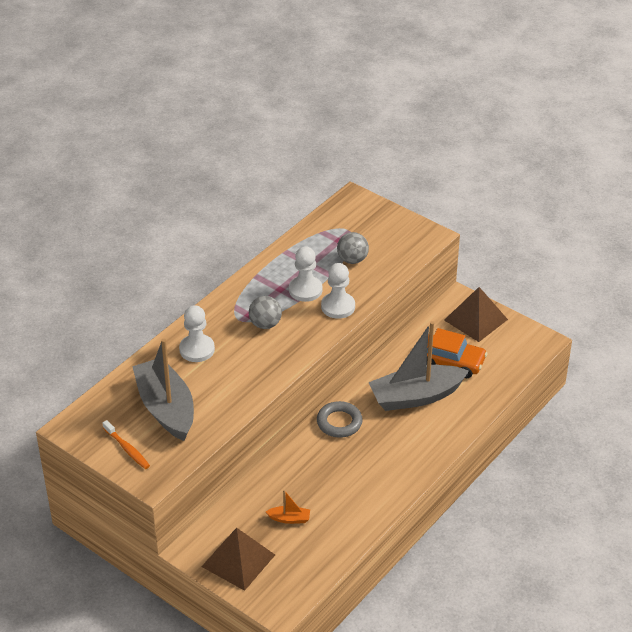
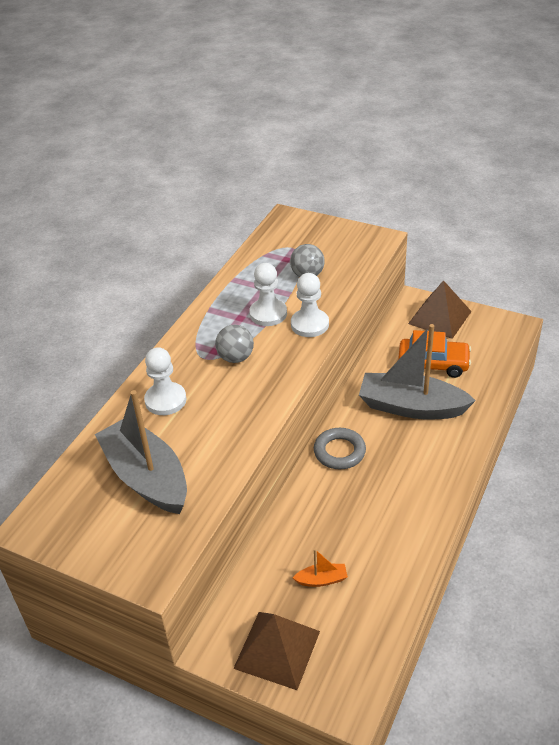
camera: 10 degrees left, 0 degrees up
(127, 449) = (110, 539): orange toothbrush -> none
(416, 396) = (411, 407): grey boat -> grey boat turned 45 degrees clockwise

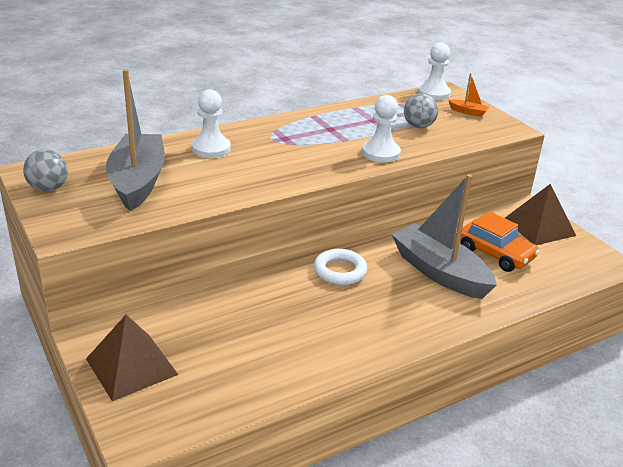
camera: 30 degrees right, 10 degrees down
(236, 358) = (295, 148): grey ball -> grey ball (48, 188)
(268, 314) = (355, 135): white pawn -> white pawn (434, 93)
(322, 580) = (222, 343): orange boat -> orange boat (468, 112)
(339, 452) = (340, 271): grey ring -> white ring

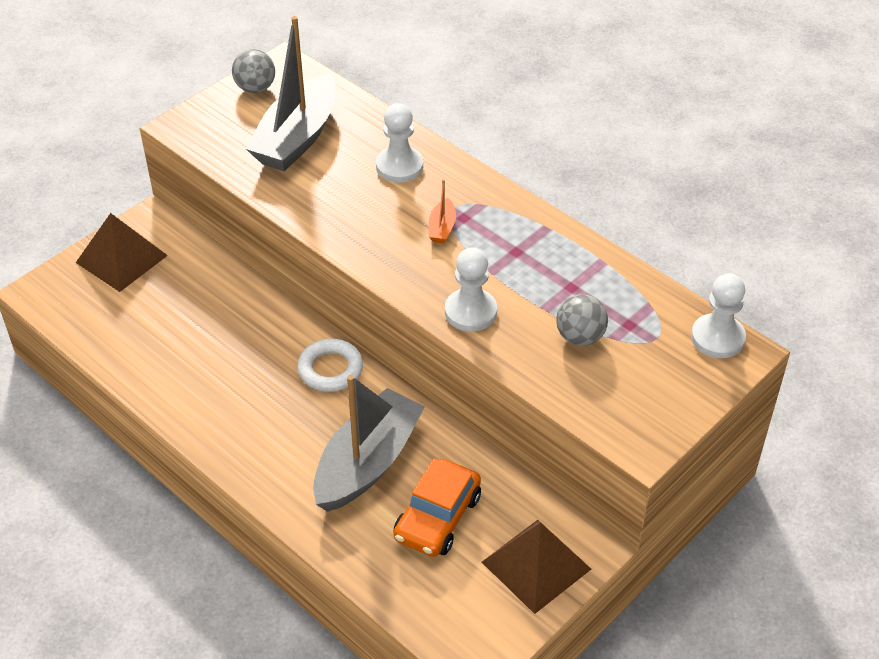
camera: 75 degrees right, 15 degrees up
(138, 181) = (297, 138): grey boat -> grey boat turned 135 degrees clockwise
(468, 112) = (670, 386): orange boat -> orange boat (442, 228)

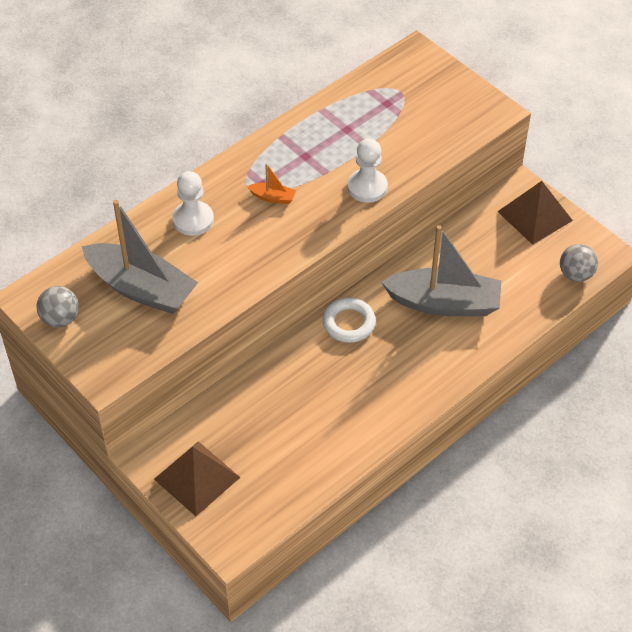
camera: 85 degrees left, 5 degrees up
(367, 462) = (444, 303): grey boat -> grey boat turned 150 degrees clockwise
(437, 517) = (495, 265): orange car -> none
(580, 337) = (397, 130): grey ball -> grey ball (576, 274)
(717, 338) = (403, 61): white pawn -> none

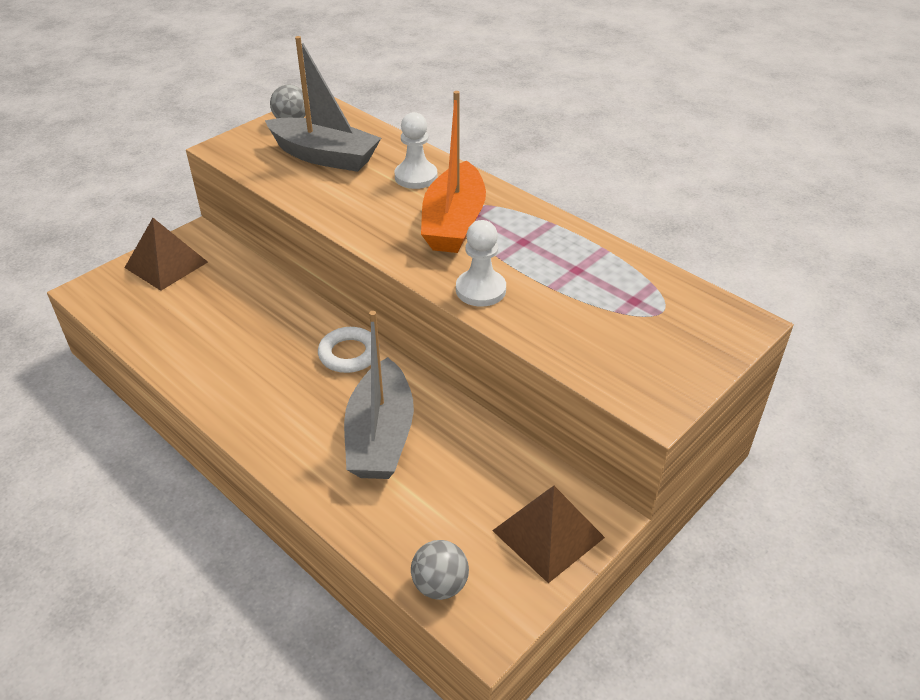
camera: 85 degrees right, 10 degrees down
(141, 288) = (325, 156): grey boat -> grey boat turned 90 degrees counterclockwise
(273, 197) = (454, 223): orange boat -> orange boat, size x2.47

